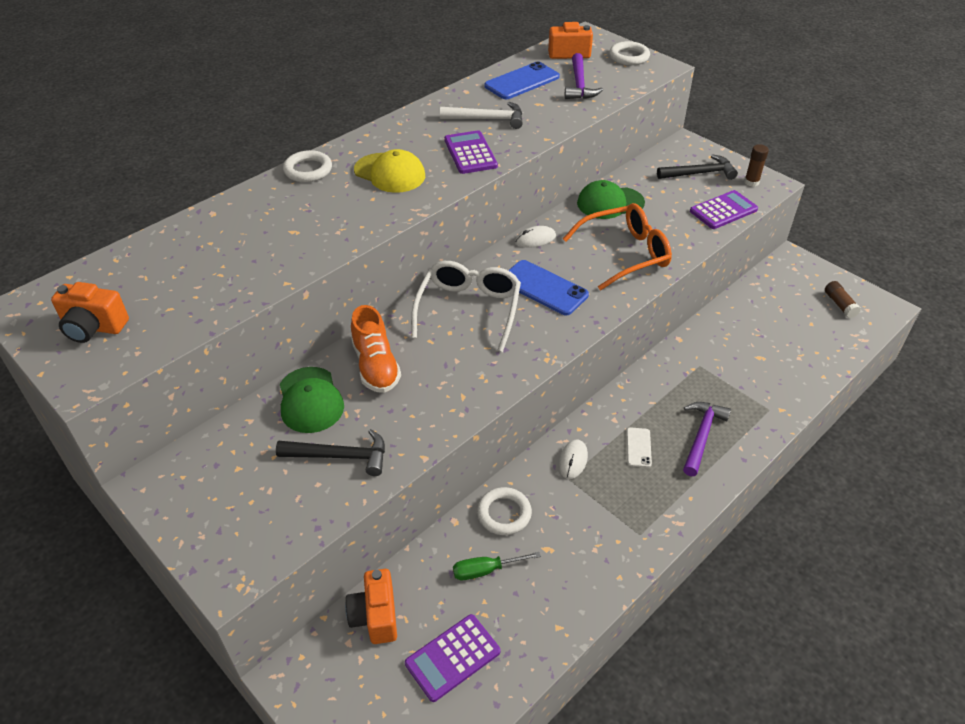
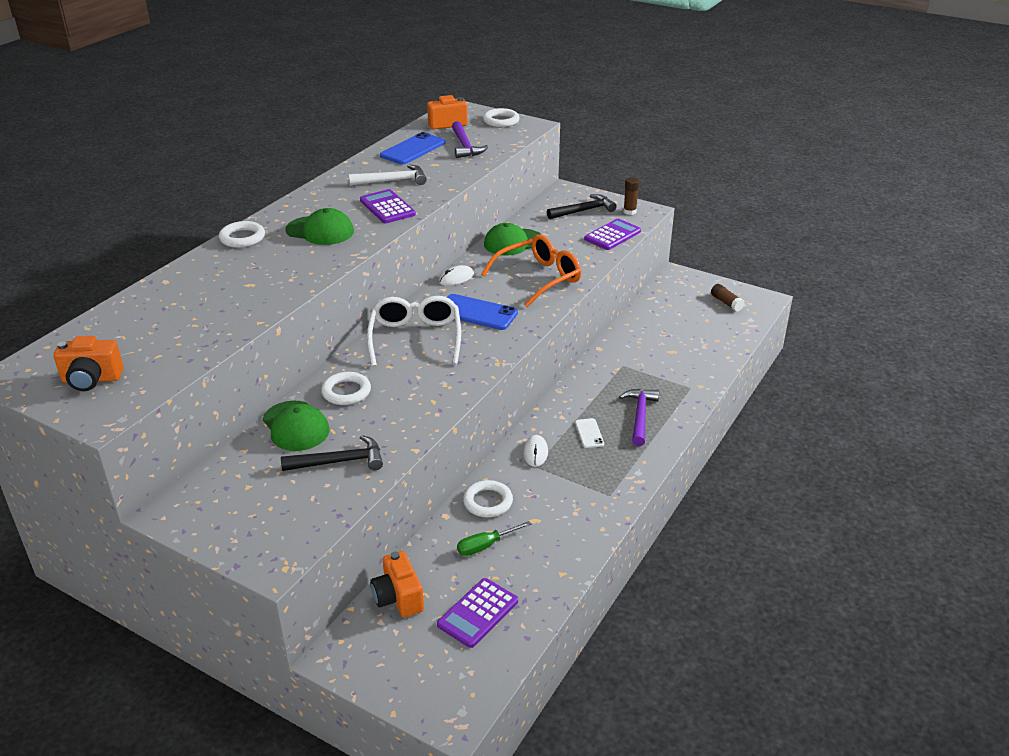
camera: 15 degrees left, 10 degrees down
(376, 366) = (346, 392): orange shoe -> white ring
(390, 173) = (320, 231): yellow cap -> green cap

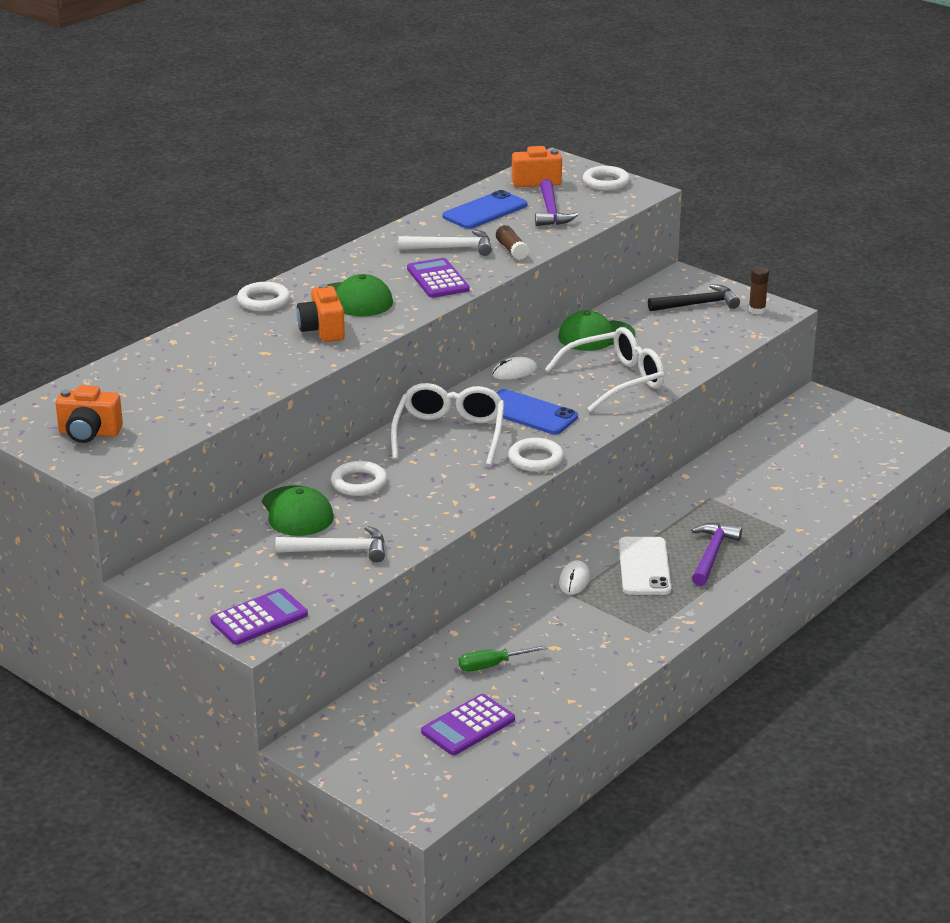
camera: 10 degrees right, 5 degrees down
(339, 461) = (338, 550): black hammer -> white hammer
(398, 598) = (384, 703): orange camera -> orange camera (322, 330)
(488, 502) = (505, 624): white ring -> white ring (535, 459)
(539, 278) = (615, 380): orange glasses -> white glasses
(589, 433) = (644, 567): white phone -> white phone, size x1.86
(612, 235) = (724, 337): purple calculator -> purple calculator (259, 618)
(726, 303) = (869, 437): brown glue stick -> brown glue stick (512, 250)

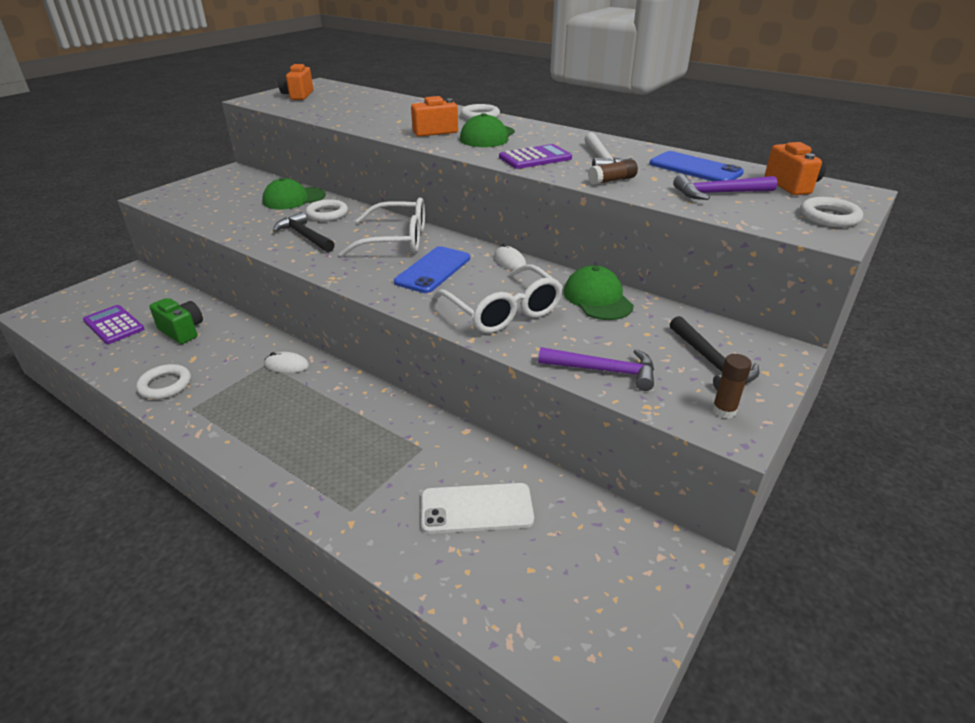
camera: 85 degrees right, 5 degrees up
(259, 618) = (169, 197): purple calculator -> none
(338, 550) = (238, 213): white hammer -> none
(427, 494) = (305, 236): none -> black hammer
(491, 665) = (182, 331): green screwdriver -> green camera
(535, 459) = (350, 275): white ring -> white ring (165, 385)
(644, 567) = (298, 404): white phone -> white phone (476, 508)
(711, 555) = (310, 449): purple hammer -> purple hammer (603, 370)

